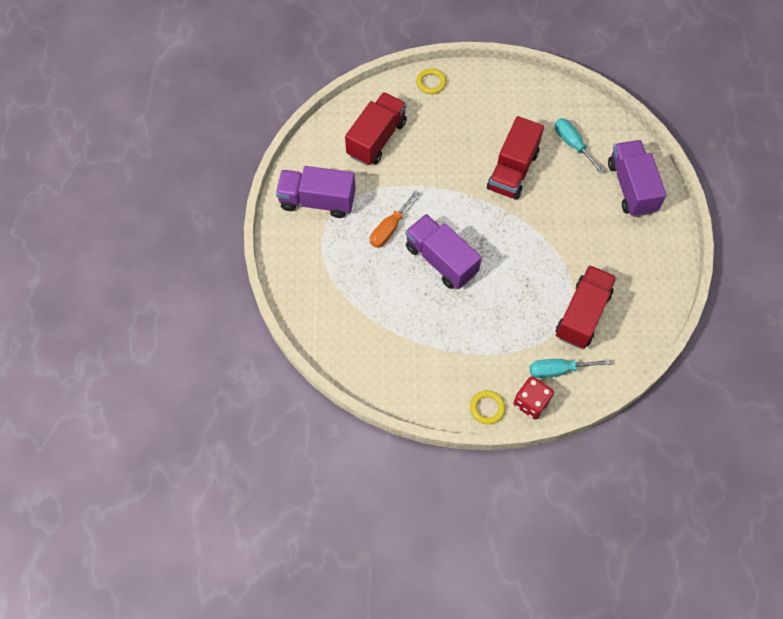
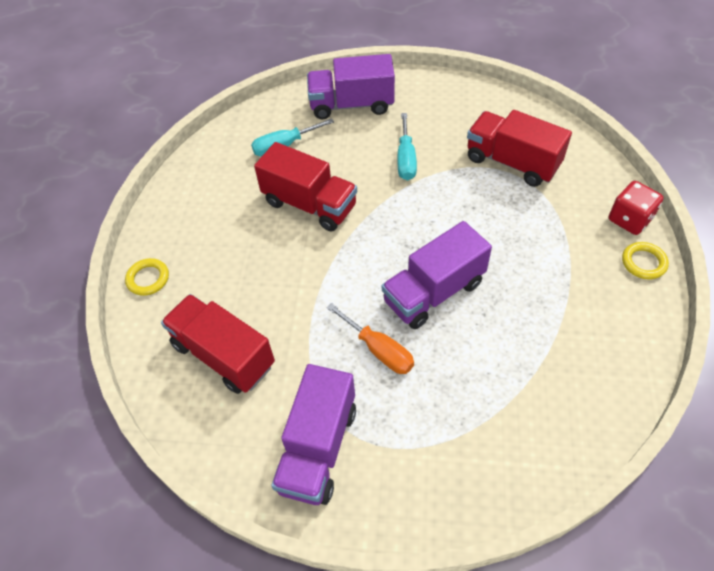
camera: 80 degrees left, 10 degrees down
(558, 370) = (584, 191): turquoise screwdriver -> turquoise screwdriver (406, 159)

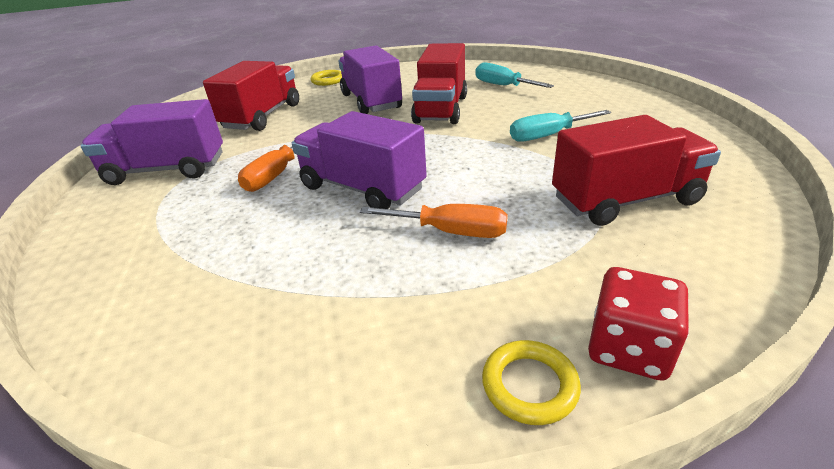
camera: 70 degrees right, 20 degrees down
(351, 105) = (593, 97): purple truck -> purple truck (371, 101)
(512, 162) = (625, 200): red truck -> red truck turned 60 degrees clockwise
(514, 255) = (451, 232): none -> orange screwdriver

